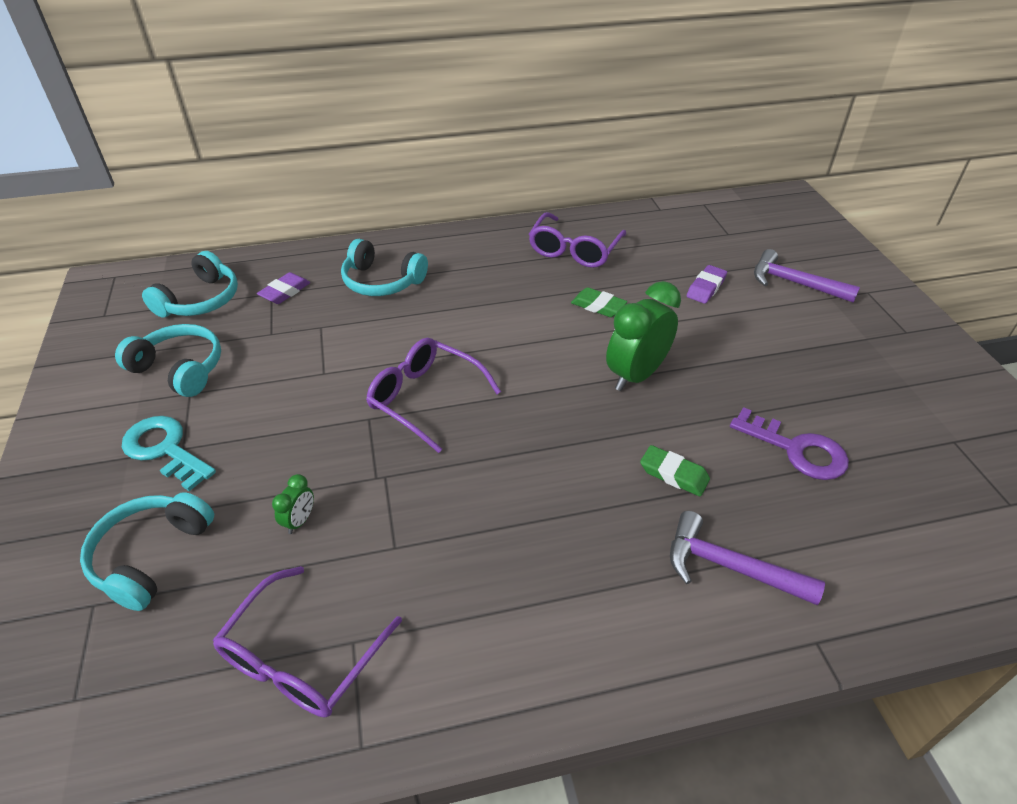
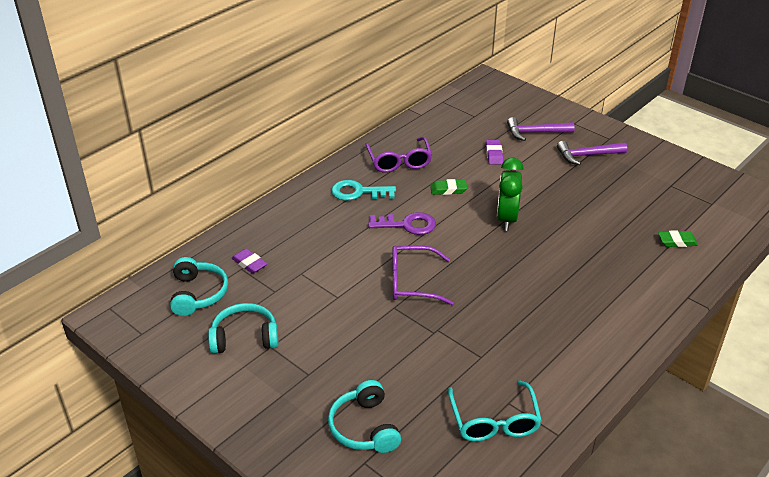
camera: 35 degrees left, 5 degrees down
(165, 449) = (299, 380): turquoise key -> turquoise key (358, 192)
(285, 292) = (249, 263): purple eraser -> purple eraser turned 45 degrees counterclockwise
(299, 521) = (420, 371): green clock -> none
(302, 658) = (494, 421): purple glasses -> turquoise glasses
(382, 281) = (305, 230): turquoise headphones -> none
(674, 474) = (571, 258): green eraser -> green eraser (677, 241)
(729, 567) = (631, 286): purple hammer -> purple hammer (587, 155)
(796, 449) = (612, 221): purple key -> purple key (407, 225)

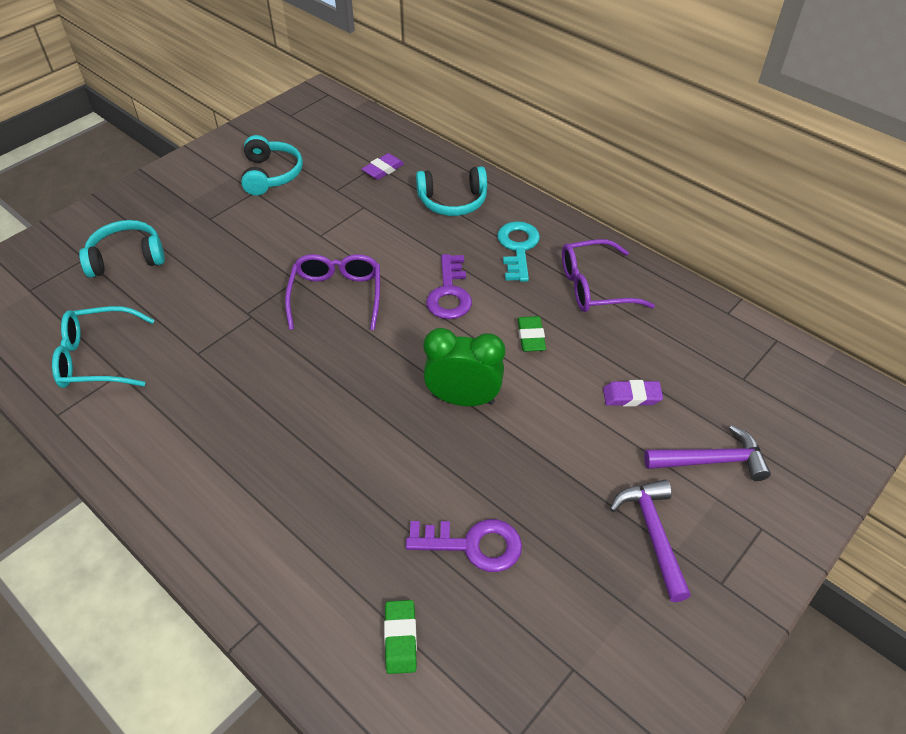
camera: 90 degrees right, 10 degrees up
(198, 294) = (339, 141): turquoise headphones -> turquoise headphones (453, 201)
(535, 133) = (711, 461): purple hammer -> purple hammer turned 90 degrees clockwise
(612, 216) = (472, 545): none -> purple key

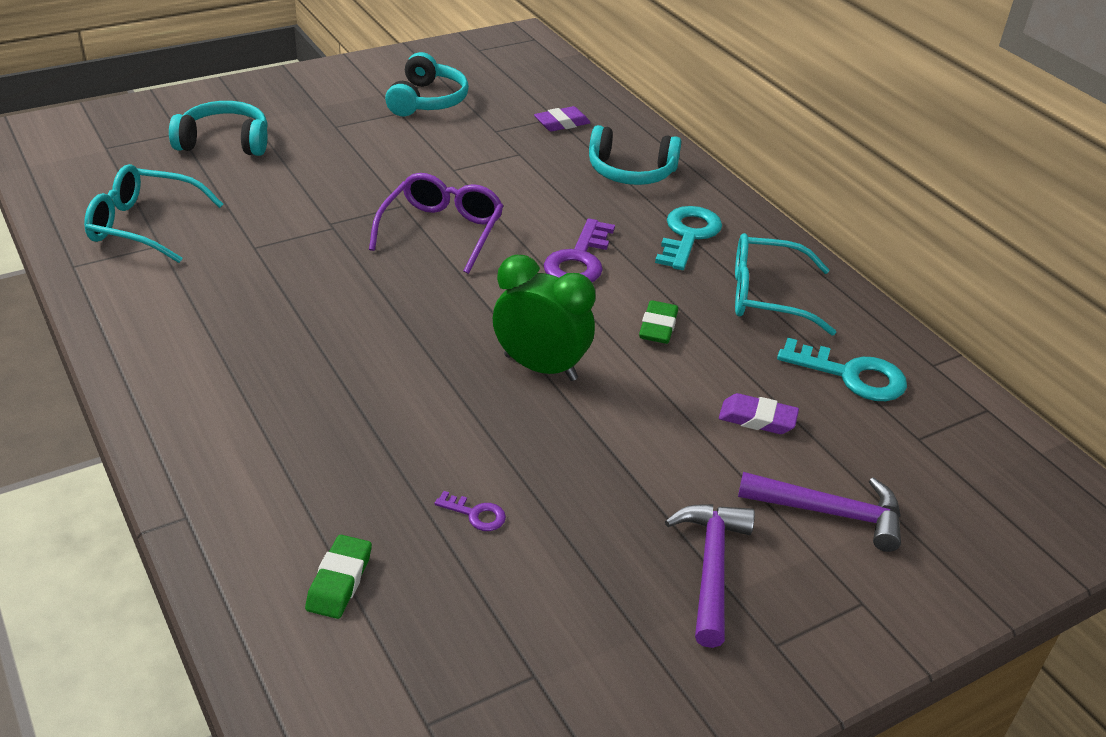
camera: 15 degrees right, 10 degrees down
(472, 545) = (475, 514): purple key -> purple key, size x0.49
(594, 287) = (766, 296): purple glasses -> turquoise glasses
(678, 339) = (851, 375): none -> turquoise key

